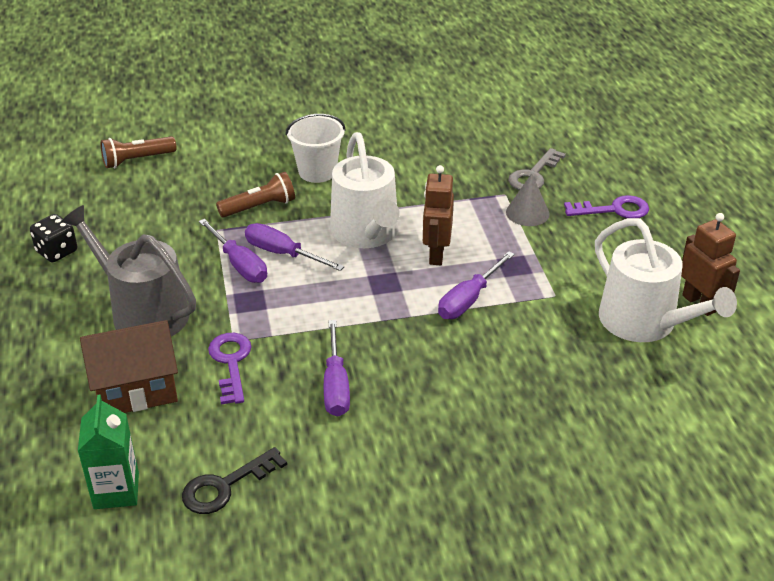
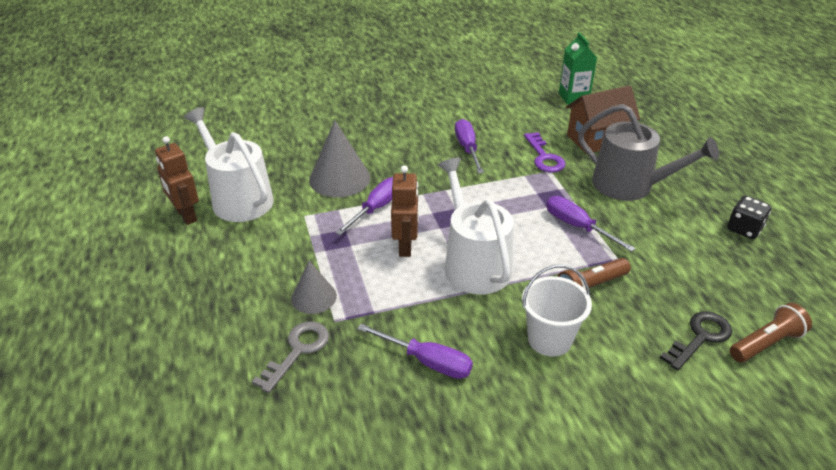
camera: 175 degrees right, 0 degrees up
(225, 486) = (515, 102): black key -> black key (700, 337)
(282, 254) = (544, 238): purple screwdriver -> purple screwdriver (427, 361)
(519, 344) = (339, 178): none -> grey cone
(614, 210) = (221, 306): purple key -> none

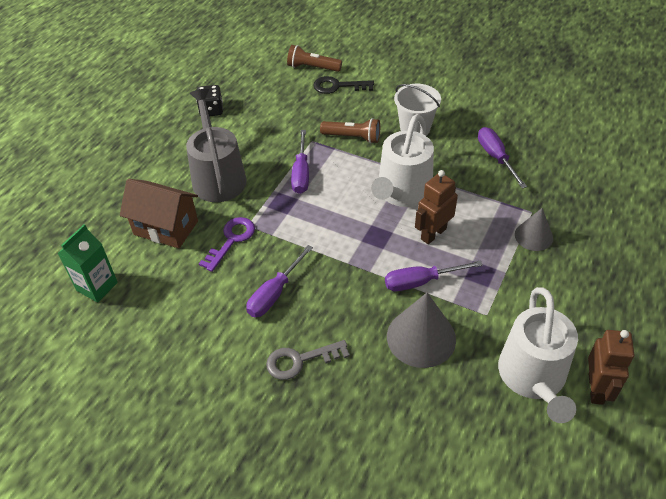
camera: 135 degrees left, 10 degrees up
(298, 351) = (570, 207): grey key -> grey key (300, 360)

